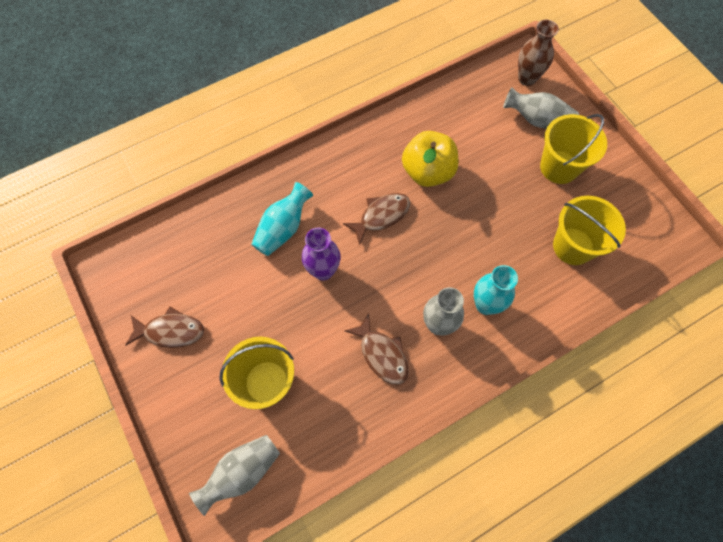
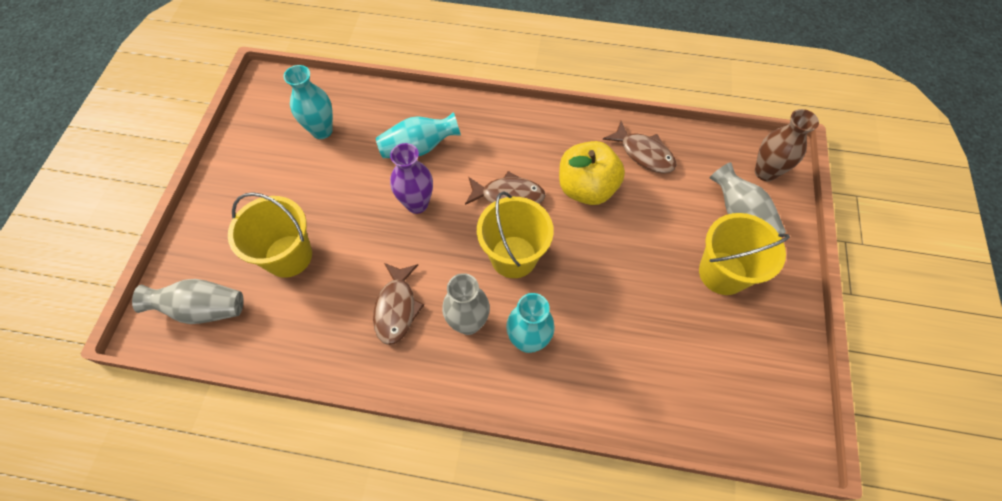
camera: 40 degrees right, 5 degrees down
(171, 331) = (262, 163): brown fish -> brown fish (644, 153)
(193, 270) = (322, 130): none -> turquoise vase
(573, 246) = (666, 355): yellow bucket -> yellow bucket (513, 257)

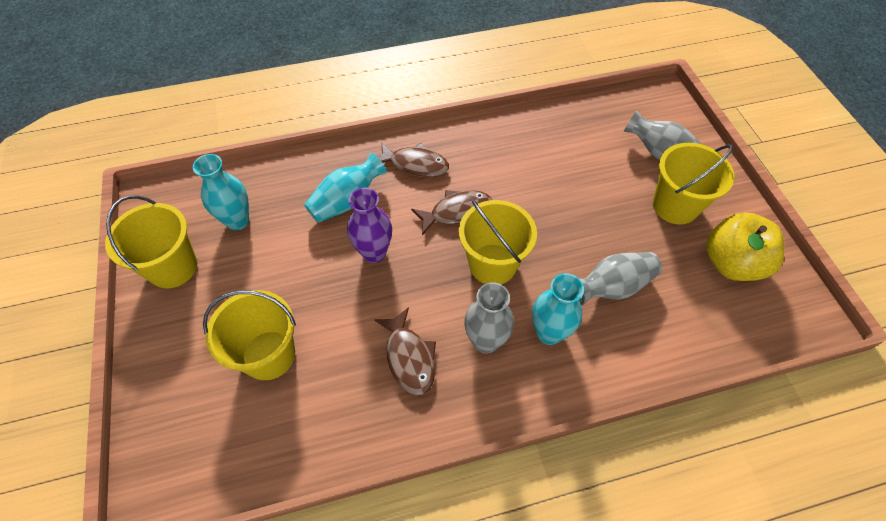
camera: 25 degrees left, 5 degrees down
(203, 309) = (201, 449): grey vase -> grey vase (612, 287)
(253, 151) = (173, 267): none -> yellow bucket
(586, 188) = (522, 179): yellow apple -> yellow apple (731, 263)
(644, 153) = (554, 132): brown fish -> brown fish (415, 164)
(765, 172) = (659, 112): brown vase -> none

